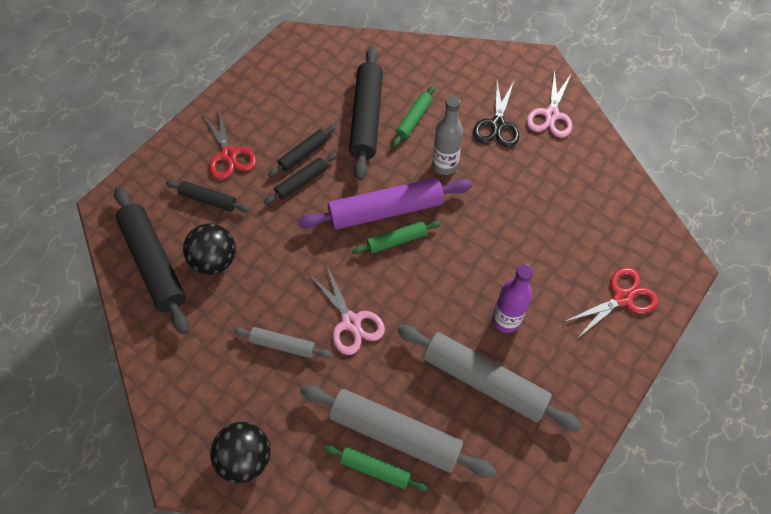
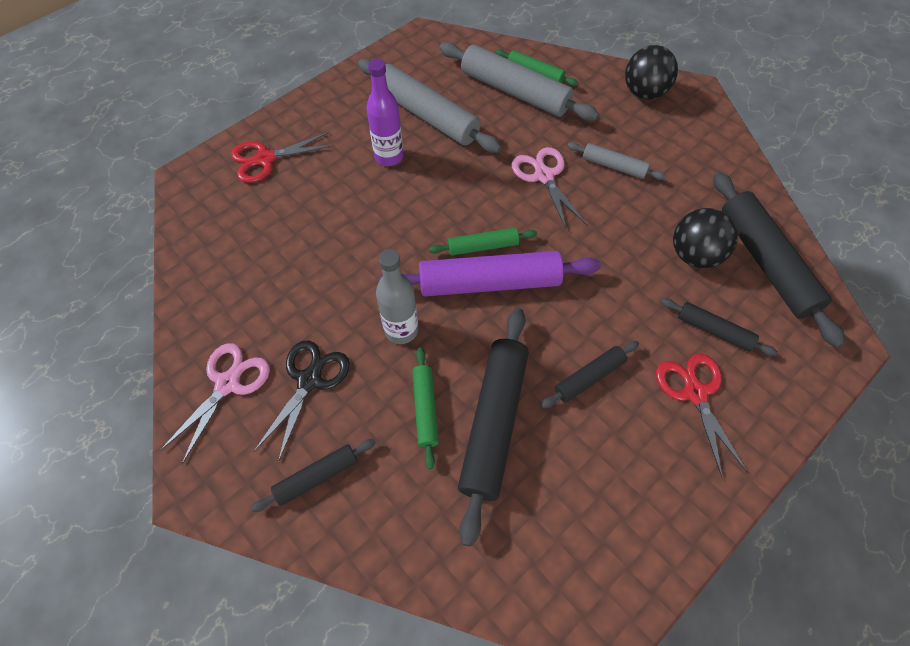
camera: 170 degrees left, 0 degrees up
(301, 182) = (592, 336): black rolling pin -> black rolling pin (317, 477)
(413, 119) = (425, 408): green rolling pin -> green rolling pin turned 45 degrees counterclockwise

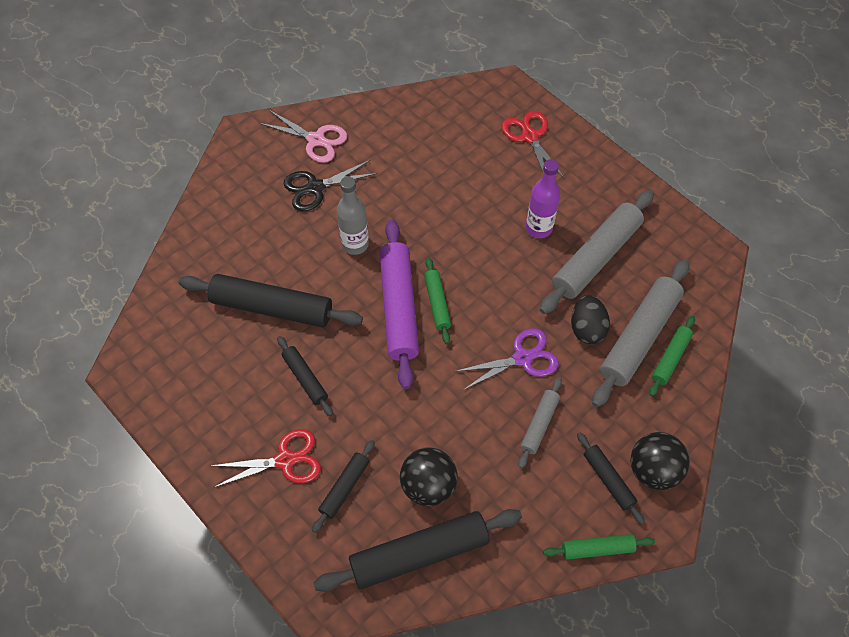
camera: 90 degrees right, 0 degrees up
(309, 380) = (315, 188): black scissors -> black scissors turned 135 degrees clockwise
(317, 477) = (242, 199): black rolling pin -> black rolling pin (608, 480)
(425, 408) = (287, 262): green rolling pin -> green rolling pin (597, 549)
(508, 126) = (587, 328): none -> black egg
(544, 176) = (522, 358): pink scissors -> purple scissors

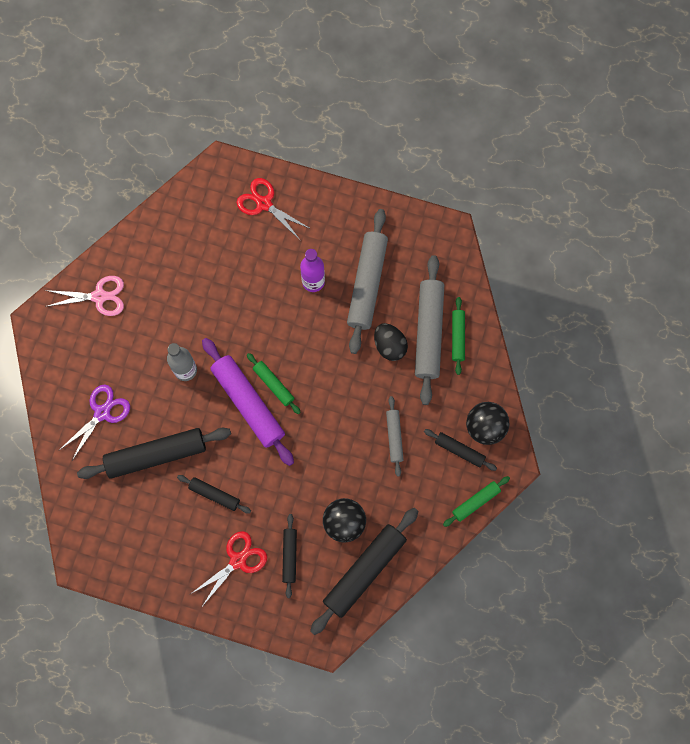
camera: 30 degrees left, 15 degrees up
(315, 188) = (126, 339): black scissors -> none
(522, 358) = (357, 394): purple scissors -> purple scissors (102, 413)

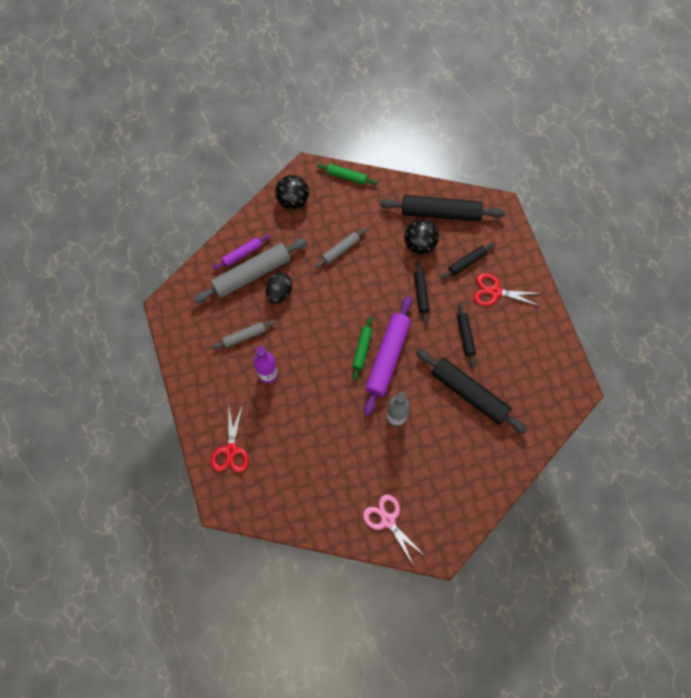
camera: 125 degrees left, 5 degrees down
(102, 413) = (469, 452): purple scissors -> none
(367, 284) = (244, 336): grey rolling pin -> grey rolling pin, size x0.52
(458, 337) = (242, 254): green rolling pin -> purple rolling pin
(459, 450) = (320, 205): black rolling pin -> black rolling pin (421, 293)

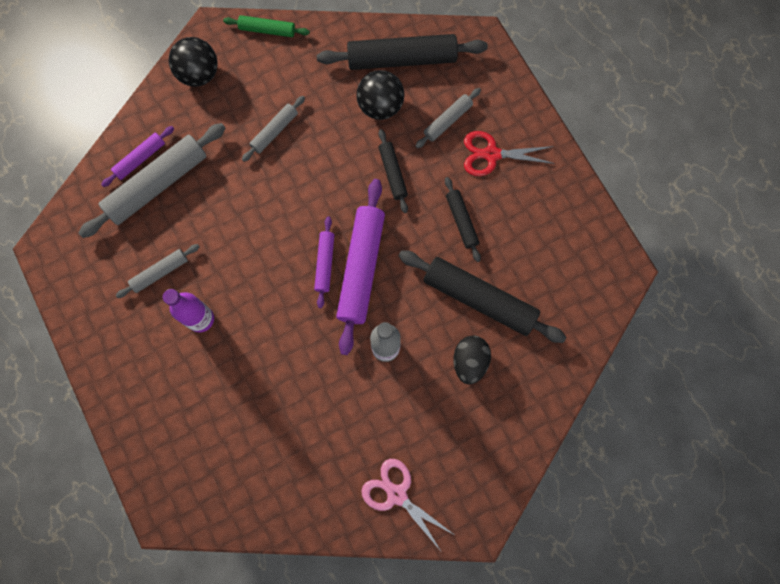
camera: 10 degrees left, 5 degrees up
(231, 450) = (165, 435): red scissors -> none
(279, 292) = (199, 204): black egg -> black egg (469, 361)
(362, 349) = (325, 263): green rolling pin -> purple rolling pin
(467, 262) = (448, 121): black rolling pin -> grey rolling pin

